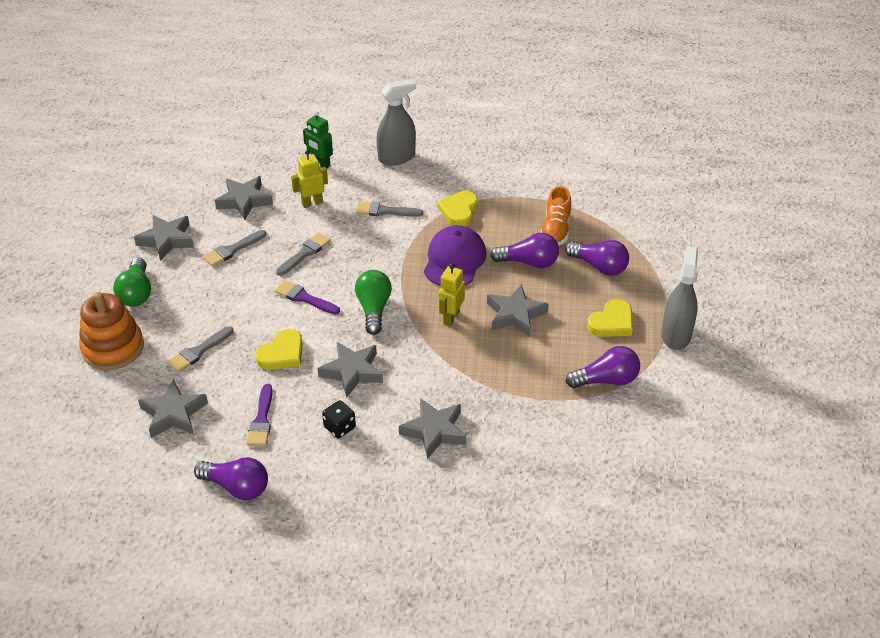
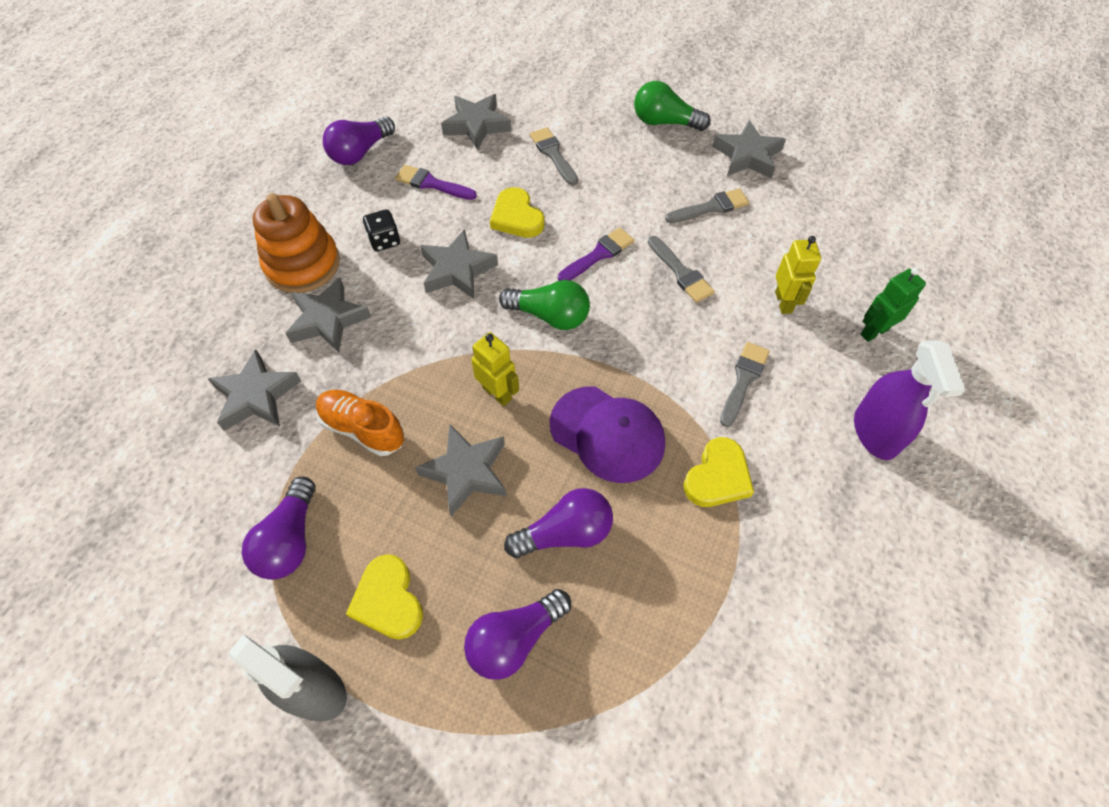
camera: 110 degrees right, 15 degrees up
(113, 348) = (588, 97): orange stacking toy -> orange stacking toy (302, 264)
(232, 250) = (711, 207): grey brush -> grey brush turned 90 degrees clockwise
(244, 201) = (806, 235): grey star -> grey star (256, 396)
(396, 157) = (875, 432): grey spray bottle -> purple spray bottle
(459, 211) = (717, 477): yellow heart -> yellow heart turned 90 degrees clockwise
(529, 262) = (565, 533): purple light bulb -> purple light bulb turned 135 degrees counterclockwise
(555, 230) = (626, 606): orange shoe -> orange shoe (363, 429)

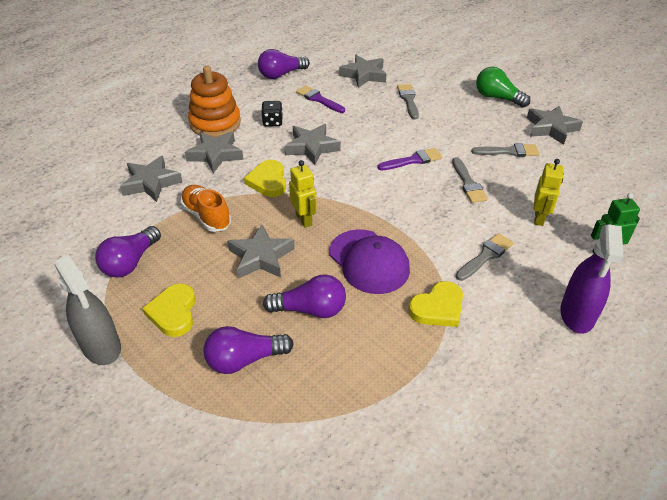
camera: 20 degrees right, 15 degrees down
(516, 217) = (366, 128): yellow heart -> yellow heart (268, 181)
(550, 316) = (361, 186): green light bulb -> none

